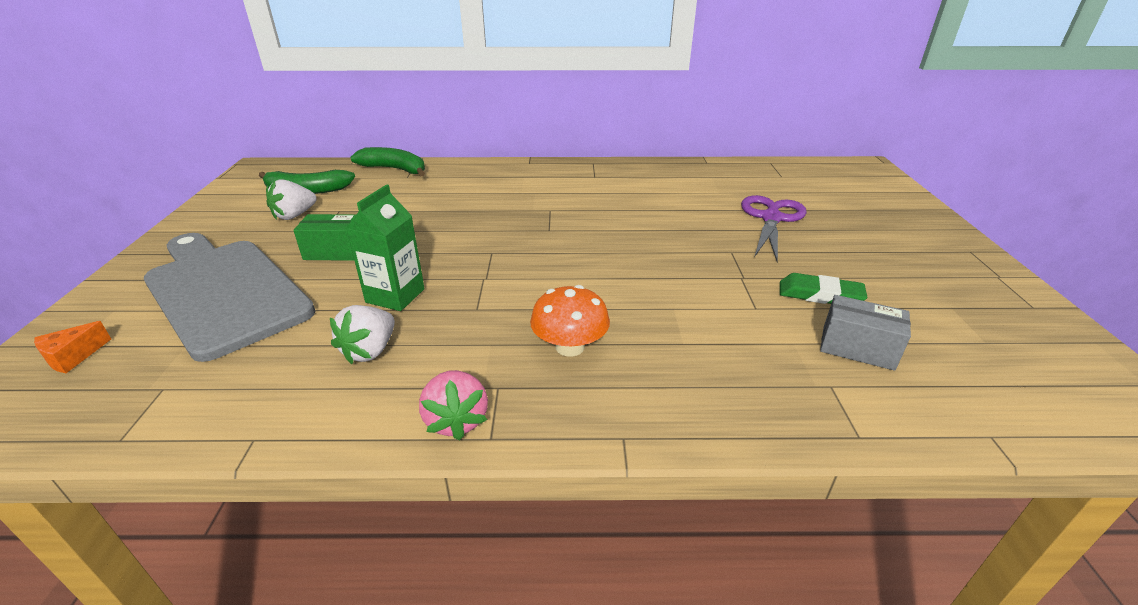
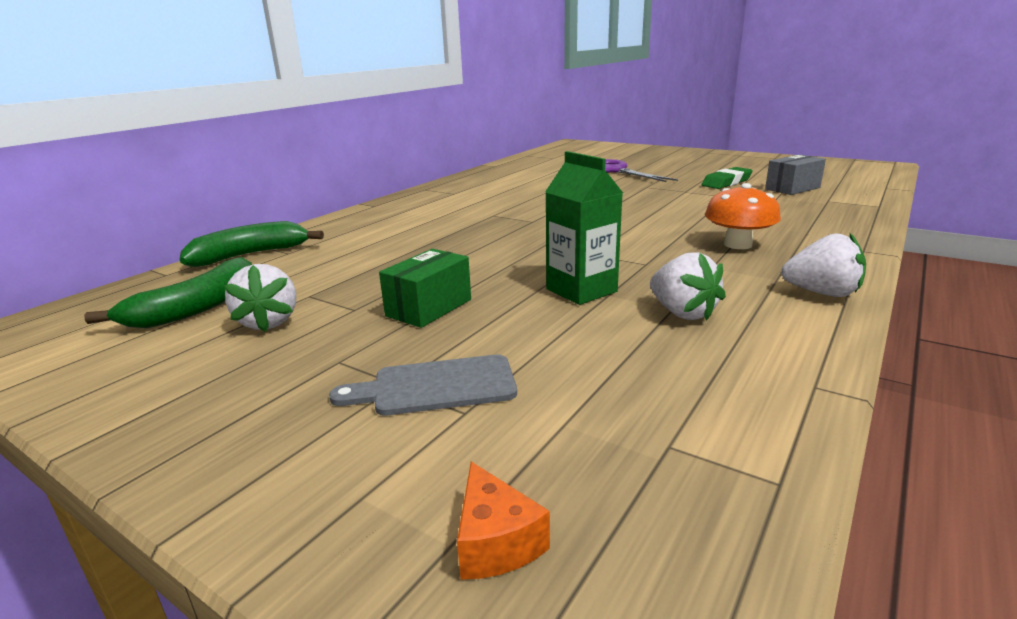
camera: 55 degrees left, 10 degrees down
(224, 291) = (436, 386): grey cutting board -> grey cutting board, size x0.45
(456, 420) = (822, 293): pink strawberry -> white strawberry

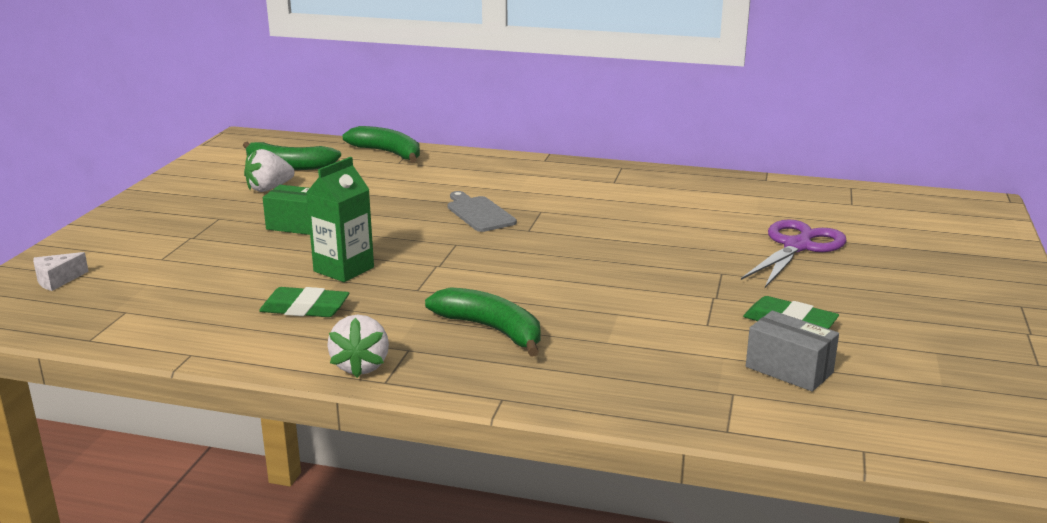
camera: 70 degrees right, 0 degrees up
(436, 386) = (188, 247): grey cutting board -> grey cutting board (479, 213)
(495, 542) = (57, 280): orange cheese -> white cheese
(682, 313) = (305, 308): white strawberry -> green eraser
(738, 244) = (491, 330): orange mushroom -> green banana

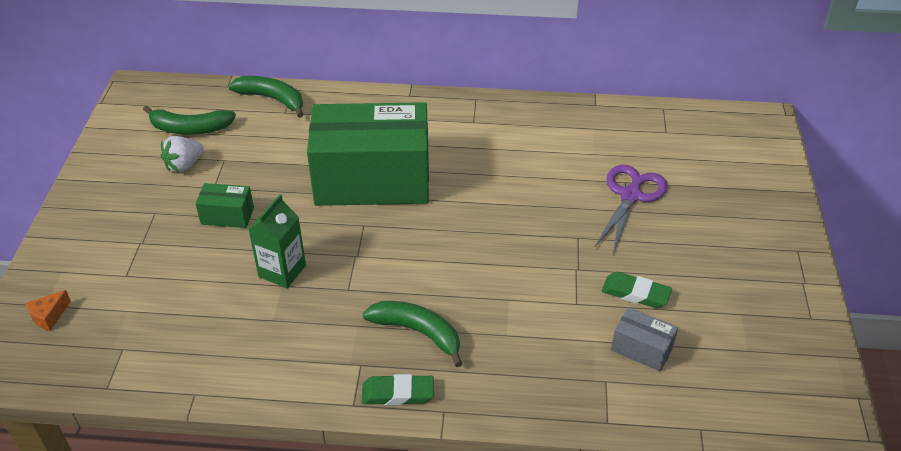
camera: 10 degrees left, 20 degrees up
(57, 280) = (49, 316): white cheese -> orange cheese
(305, 308) = (266, 326): green eraser -> green eraser (398, 393)
(361, 366) = (330, 390): white strawberry -> none
(479, 213) = (372, 180): grey cutting board -> green box

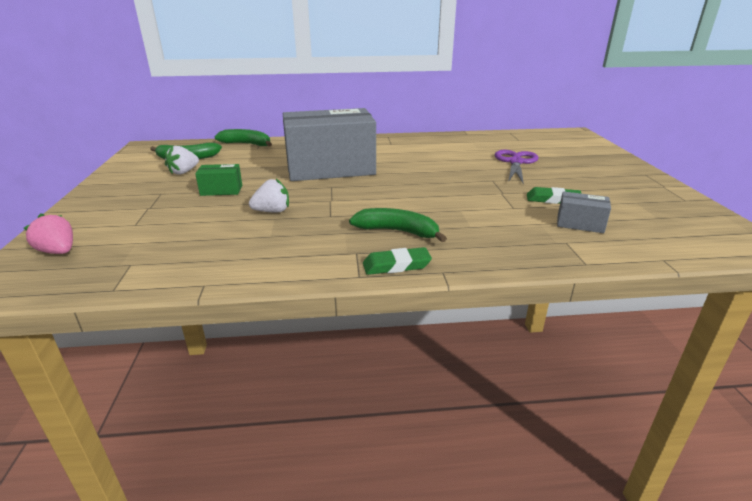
camera: 10 degrees left, 15 degrees down
(49, 316) = (58, 252): orange cheese -> pink strawberry
(282, 271) = (272, 211): green carton -> white strawberry
(372, 180) = (330, 168): green box -> grey box

